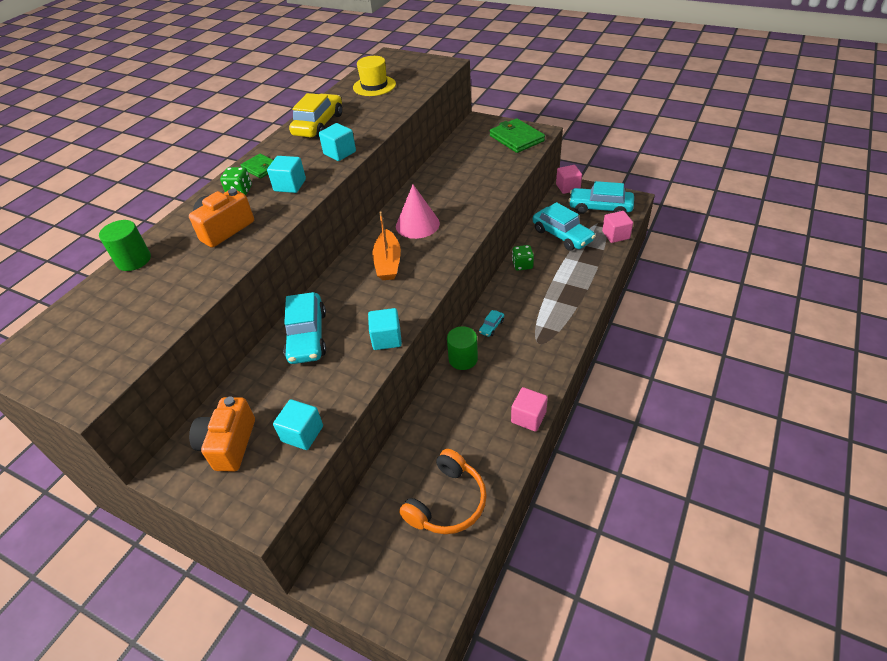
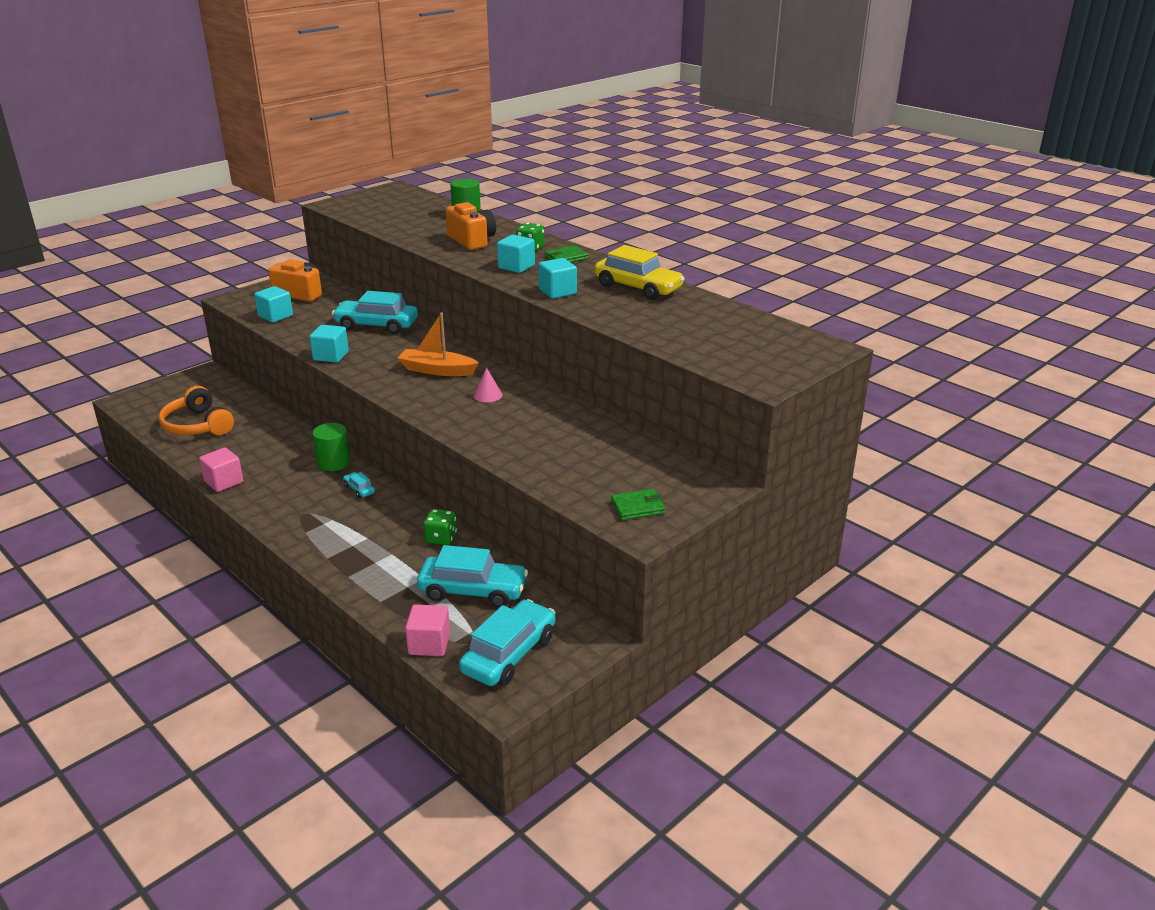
camera: 105 degrees right, 15 degrees down
(374, 86) = (723, 327): yellow hat -> none
(417, 224) = (488, 395): pink cone -> pink cone, size x0.52
(516, 138) = (637, 507): green wallet -> green wallet, size x0.58
(562, 235) = (473, 591): turquoise car -> turquoise car turned 150 degrees counterclockwise
(568, 187) = (592, 638): pink cube -> none

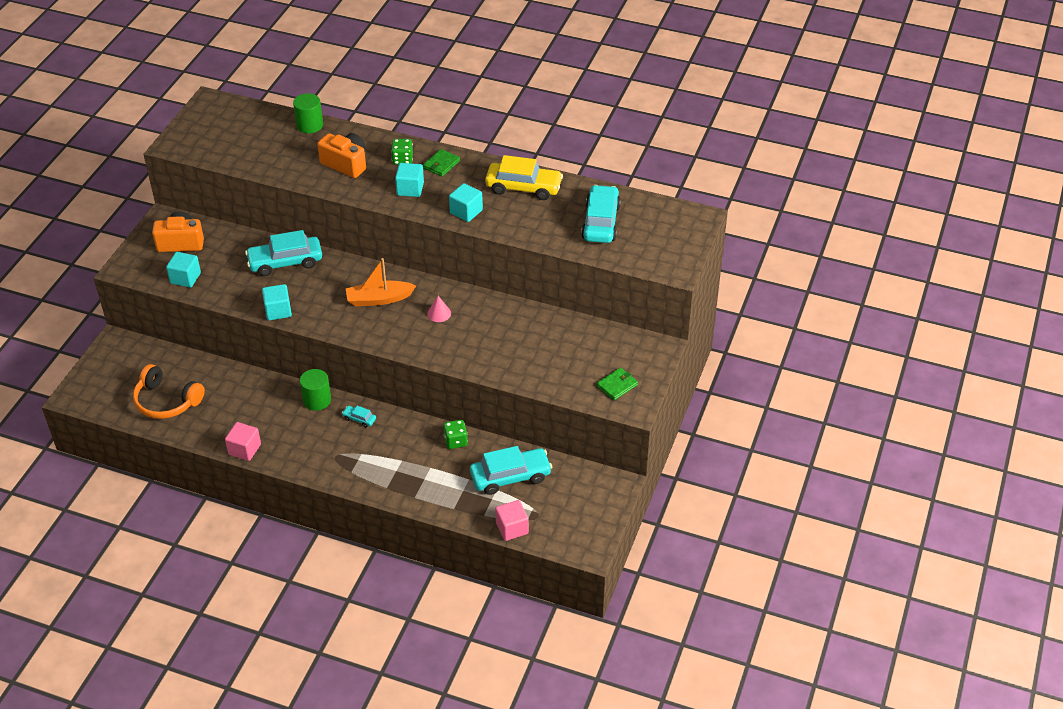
camera: 25 degrees left, 15 degrees up
(509, 654) = (569, 516): turquoise car -> turquoise car (601, 222)

